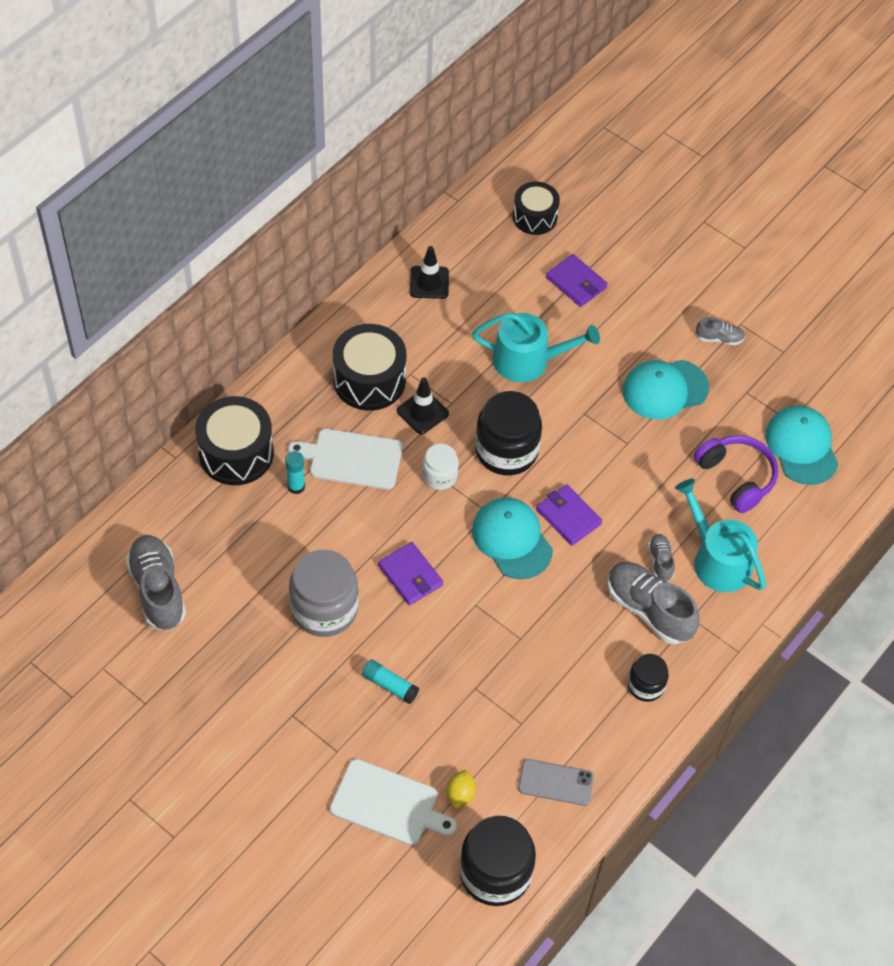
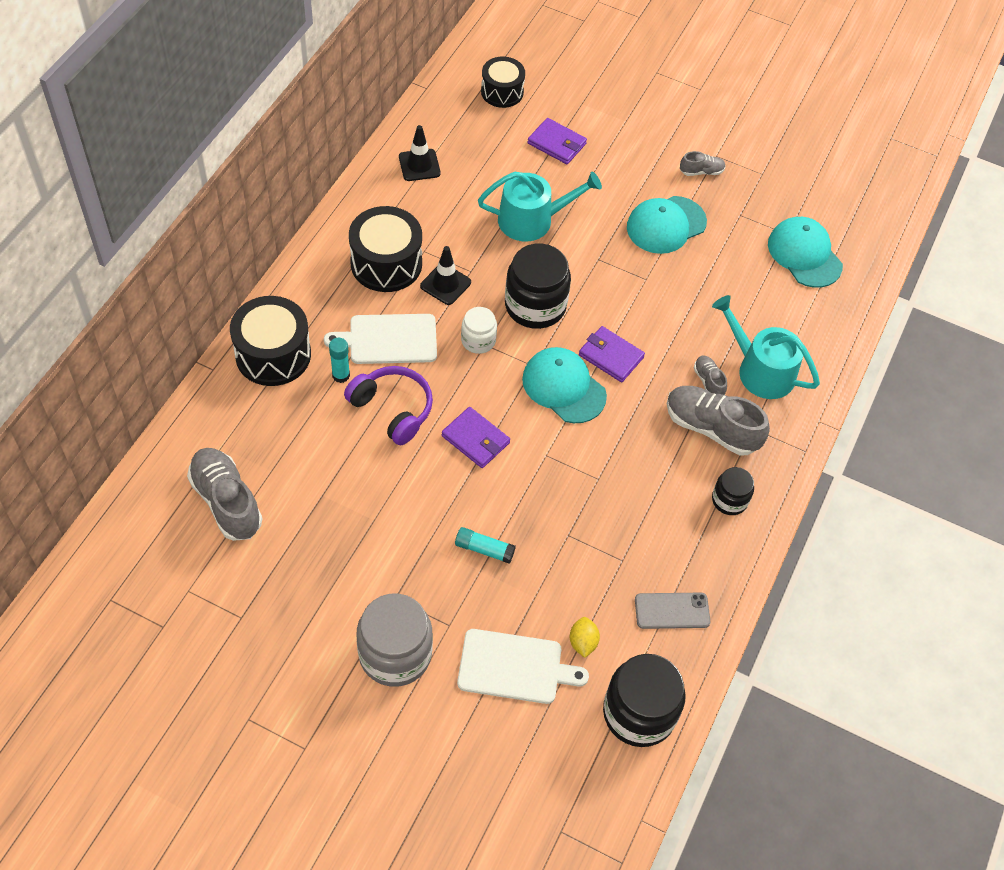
camera: 15 degrees left, 0 degrees up
(324, 609) = (399, 487): grey jar -> grey jar (395, 654)
(736, 477) = (754, 292): purple headphones -> purple headphones (392, 409)

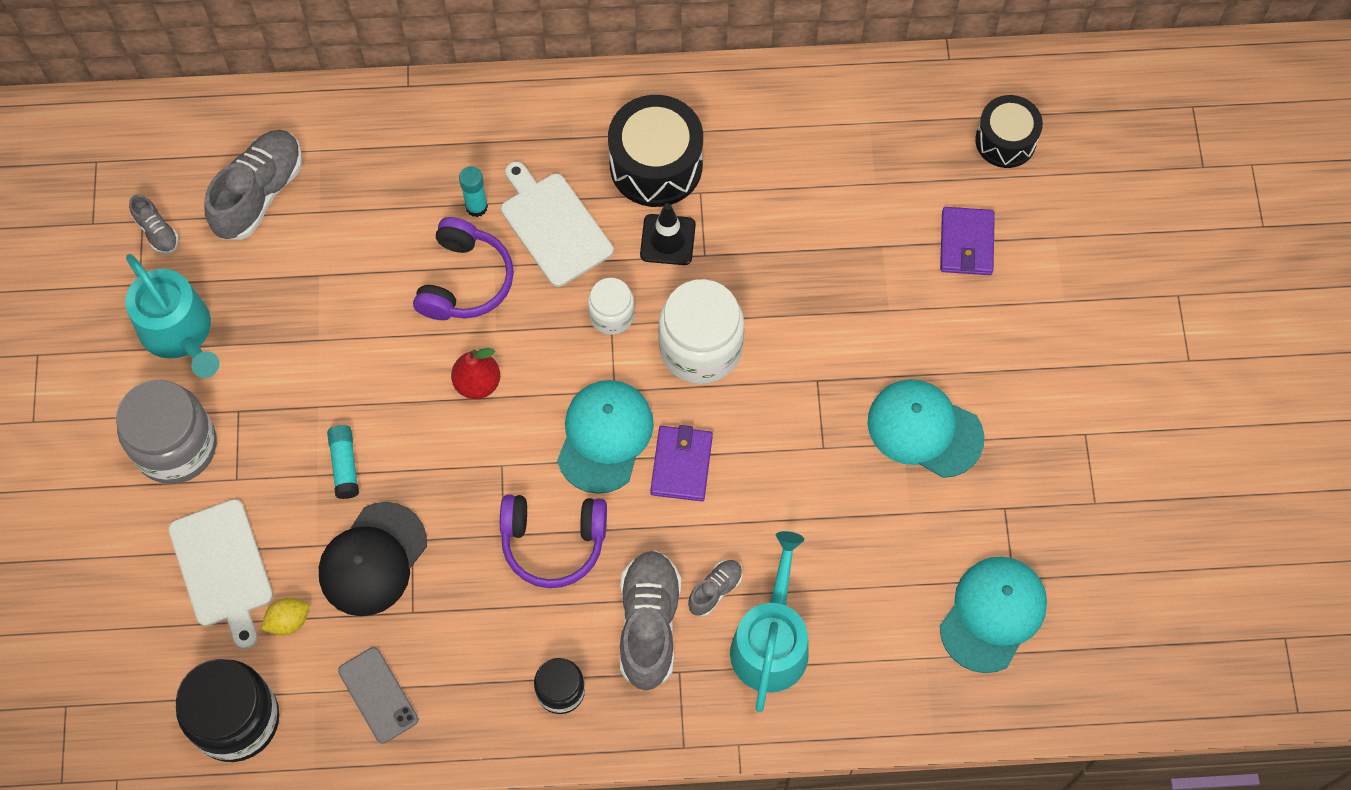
camera: 65 degrees right, 10 degrees up
(273, 354) = (462, 129): black drum -> none
(419, 165) = (823, 118): black traffic cone -> none
(475, 439) = (477, 383): purple wallet -> red pear
(532, 220) = (826, 279): turquoise watering can -> turquoise watering can (179, 332)
(535, 305) = (700, 348): black jar -> white jar
(568, 566) = (373, 559): none -> black cap
(621, 452) = (553, 542): none -> purple headphones
(701, 171) = (1044, 429): grey shoe -> grey shoe (157, 232)

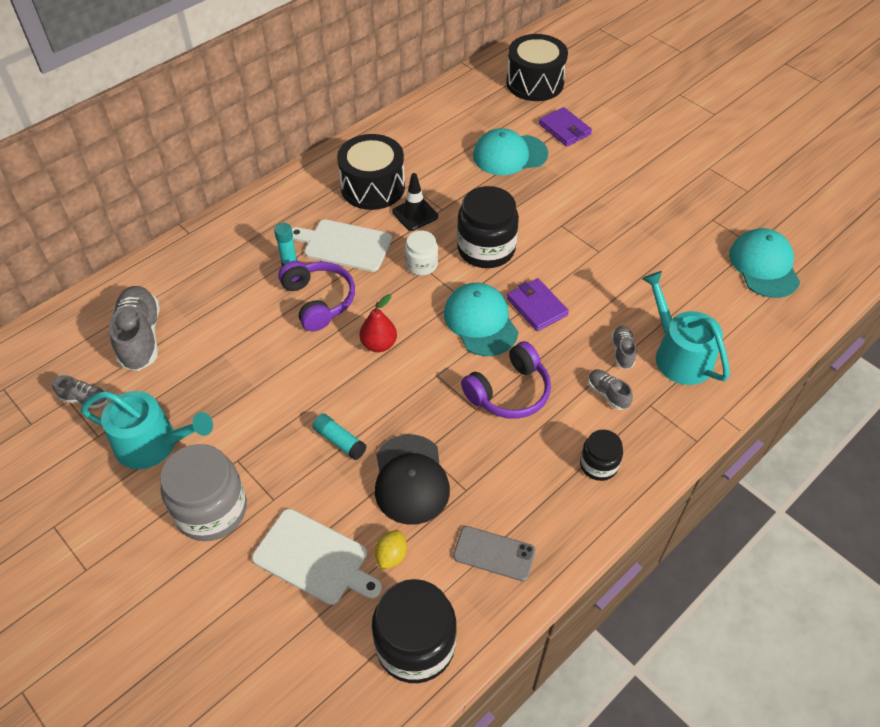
camera: 40 degrees left, 15 degrees down
(649, 625) = (608, 394): grey shoe -> grey shoe, size x0.50
(700, 348) = (486, 249): white jar -> black jar
(924, 429) = (637, 212): turquoise cap -> turquoise cap (509, 155)
(1005, 141) = (534, 83): black drum -> black drum, size x1.53

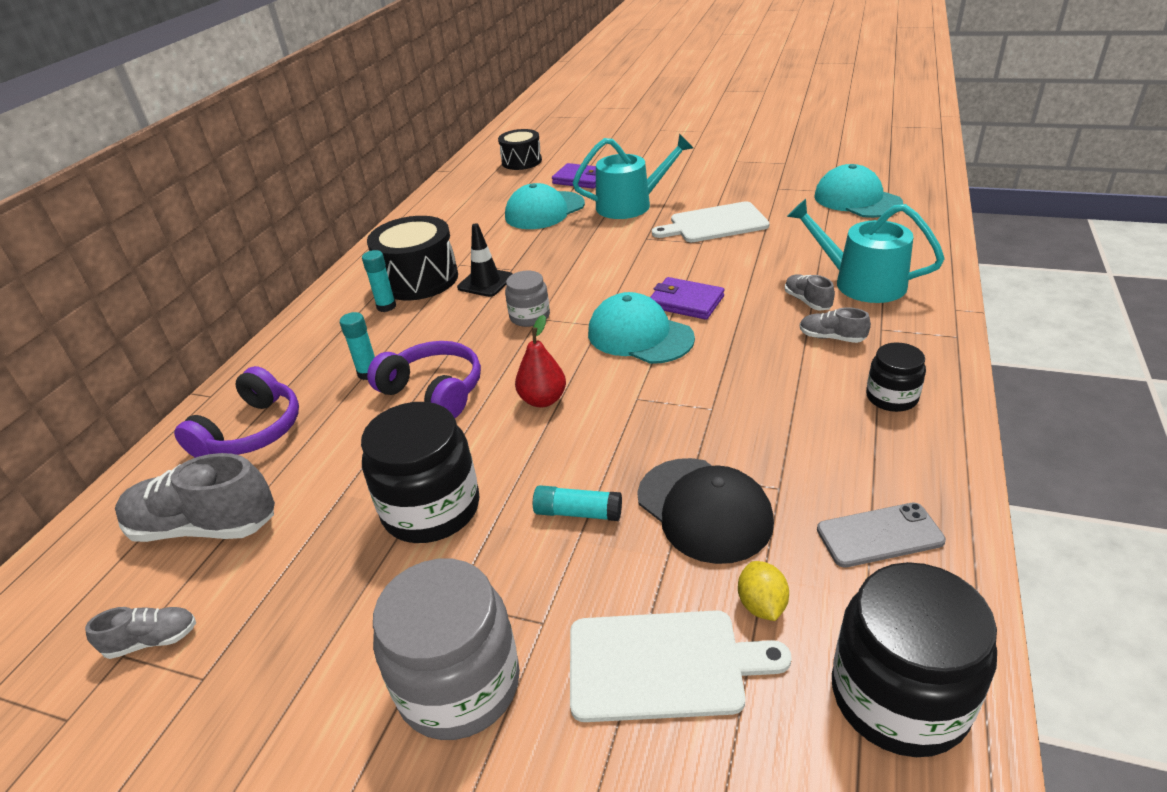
camera: 25 degrees left, 15 degrees down
(140, 337) = (204, 527): grey shoe -> grey shoe turned 45 degrees counterclockwise
(153, 444) = (305, 644): turquoise watering can -> turquoise watering can (630, 205)
(335, 205) = (386, 306): none -> turquoise glue stick
(344, 245) = (425, 334): white cutting board -> white cutting board (715, 223)
(421, 264) = (530, 316): white jar -> grey jar
(486, 249) = (588, 280): black jar -> black jar (431, 509)
(509, 392) = (731, 379): purple headphones -> purple headphones (251, 431)
(534, 83) = (521, 161): black drum -> black drum, size x0.66

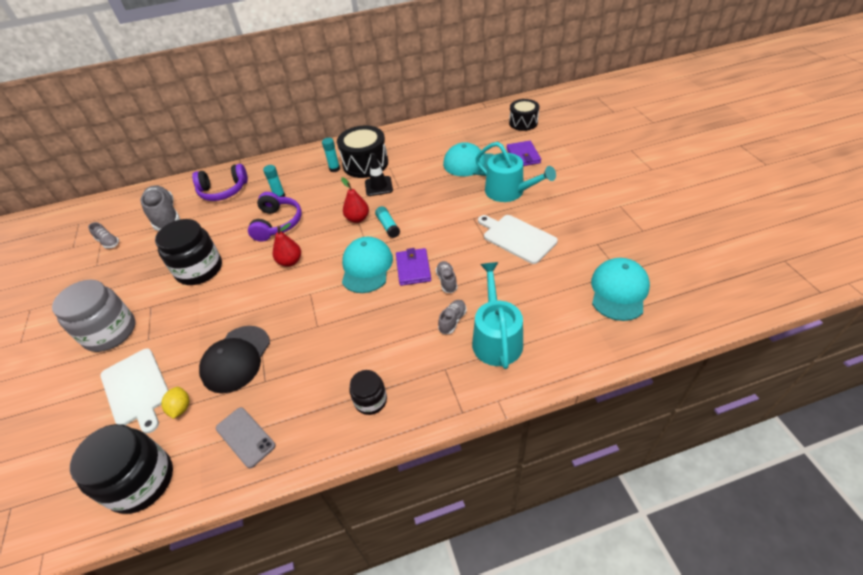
camera: 55 degrees right, 10 degrees up
(530, 316) = (357, 218): grey jar -> red pear
(578, 513) = (216, 316): turquoise glue stick -> turquoise glue stick (388, 226)
(761, 605) = (181, 408): yellow lemon -> yellow lemon turned 60 degrees counterclockwise
(831, 337) = (418, 348): grey shoe -> grey shoe (447, 281)

